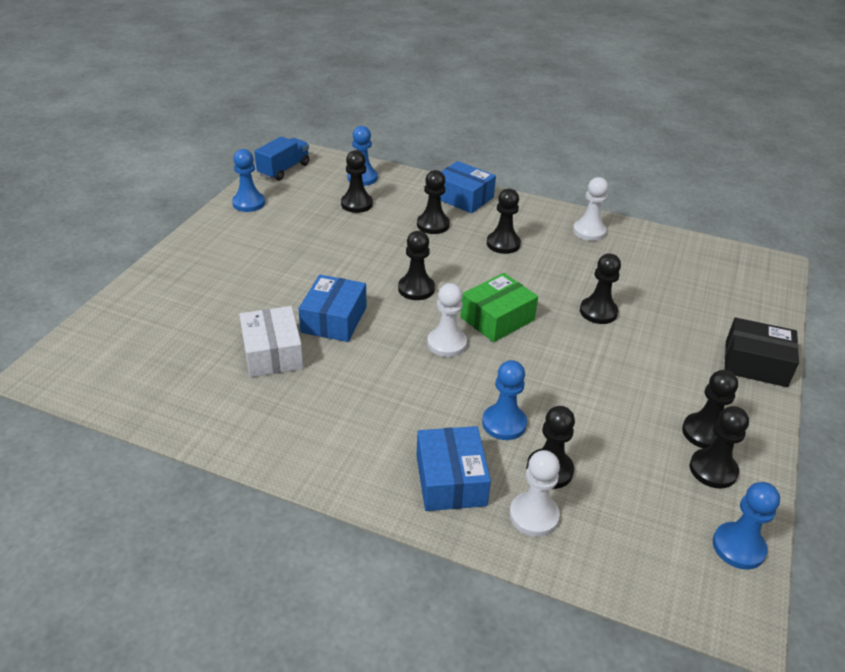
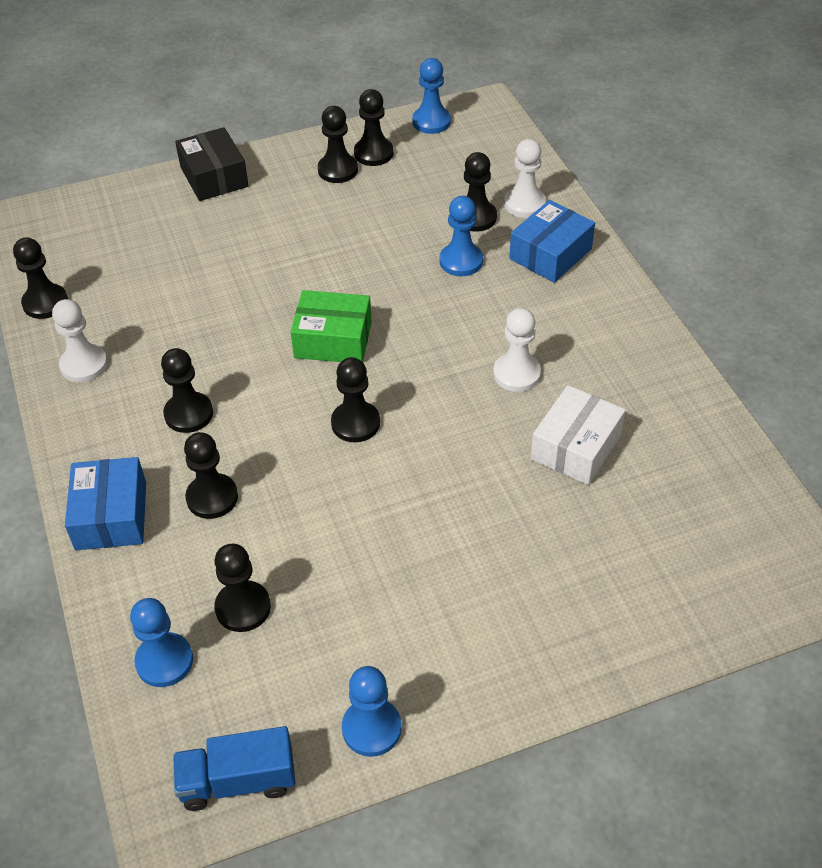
camera: 130 degrees left, 10 degrees up
(334, 320) = (478, 444): blue box -> none
(446, 343) = (411, 348): white pawn -> white pawn (516, 374)
(598, 312) = (241, 286): black pawn -> black pawn (45, 303)

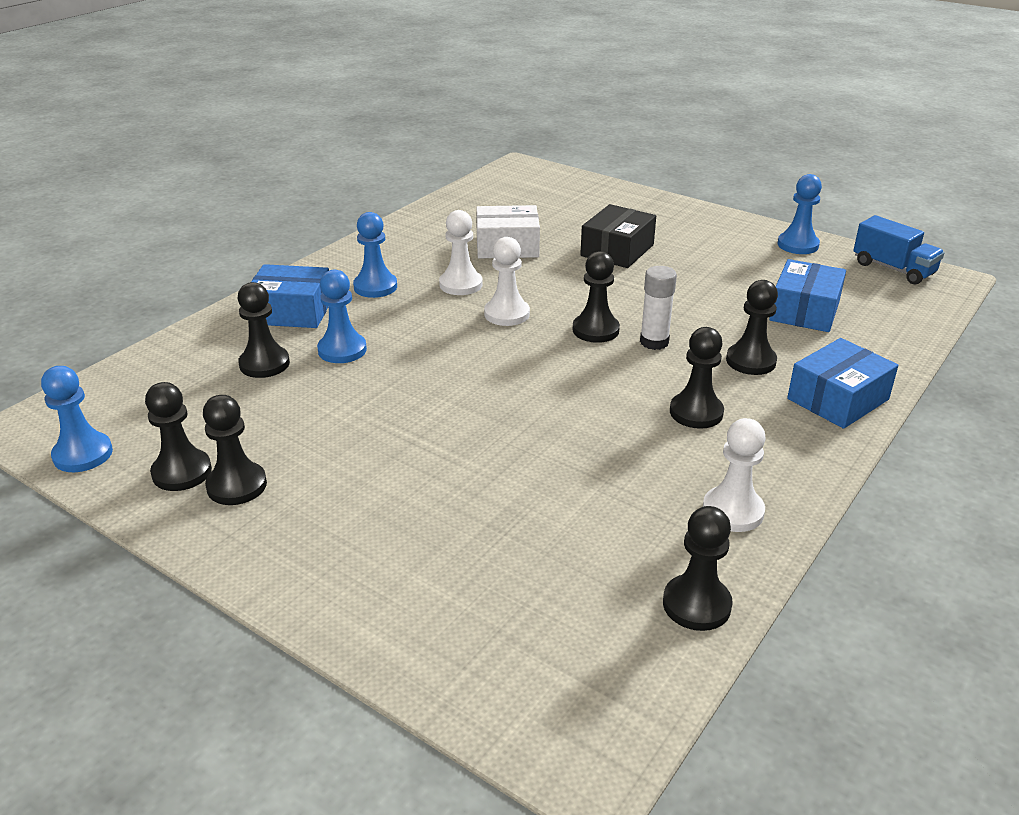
camera: 125 degrees left, 15 degrees down
(164, 661) = (884, 321): blue pawn -> blue pawn (375, 287)
(214, 177) = (324, 590): black box -> black box (617, 250)
(243, 607) = (804, 311): black pawn -> blue box
(301, 451) = (654, 342): none -> white glue stick
(333, 340) = (518, 376): green box -> none
(524, 204) = (221, 345): white pawn -> white pawn (507, 314)

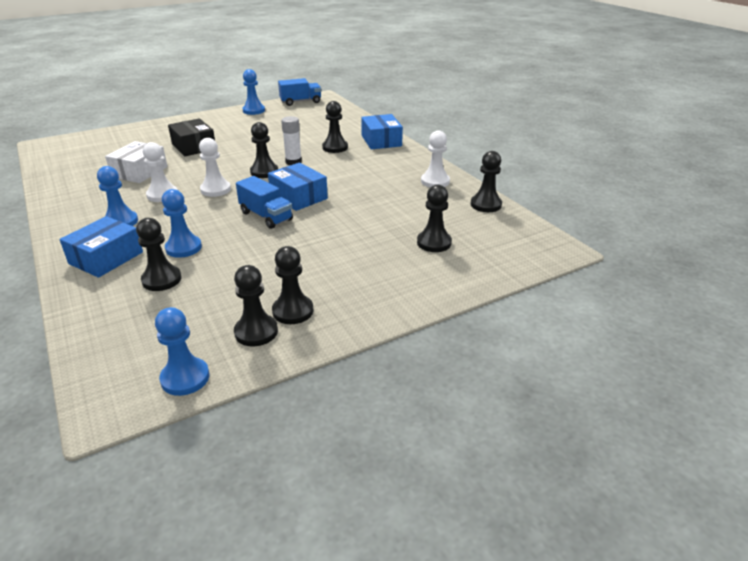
camera: 65 degrees left, 0 degrees up
(464, 379) = (266, 216): none -> blue truck
(696, 412) = (360, 169): black pawn -> black pawn (434, 243)
(804, 311) = (310, 126): blue box -> blue box (298, 197)

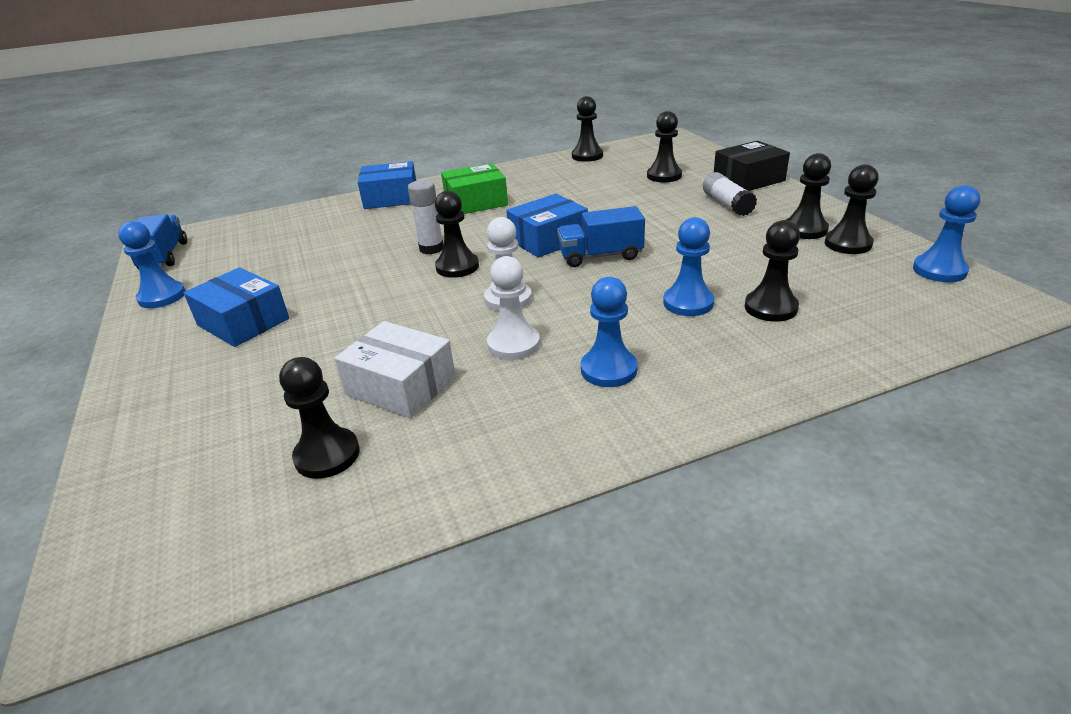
camera: 80 degrees left, 0 degrees up
(106, 258) = (725, 362): blue box -> blue box (243, 322)
(194, 146) = (307, 340): black box -> black box (748, 180)
(266, 216) = (600, 256): blue truck -> blue truck turned 150 degrees counterclockwise
(335, 147) = (395, 224): black pawn -> black pawn (327, 455)
(359, 273) = (727, 204): none -> white glue stick
(371, 168) = (476, 202): none -> green box
(435, 181) = (527, 173): white pawn -> none

